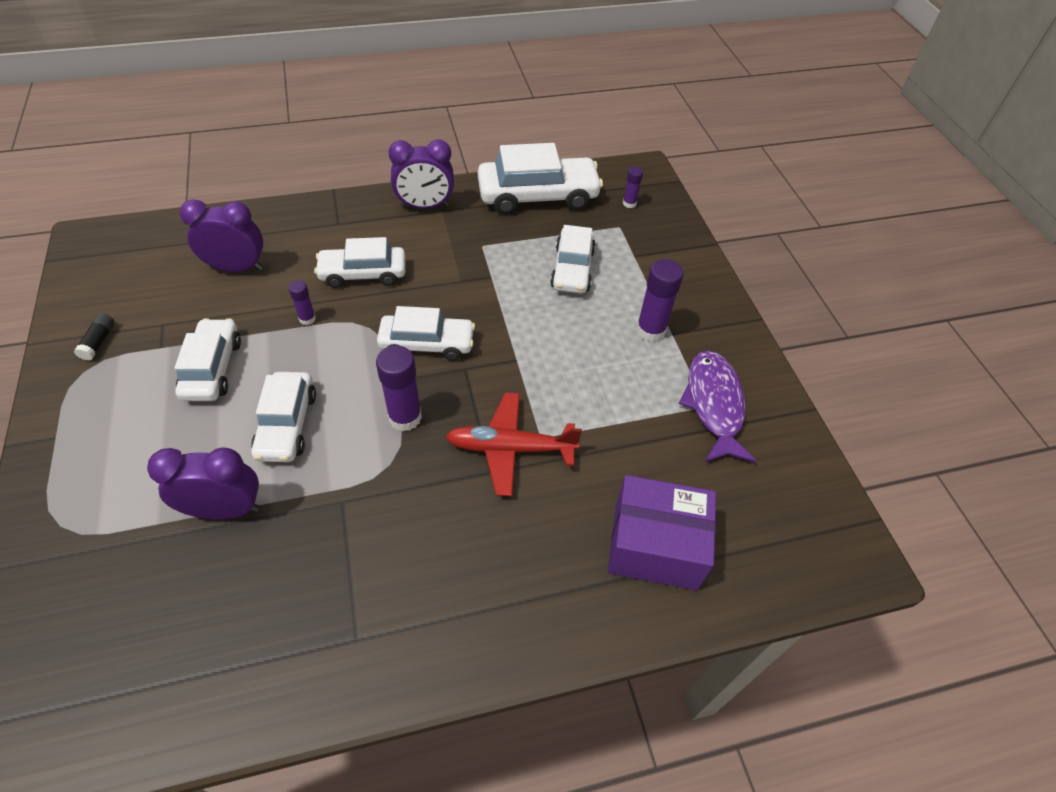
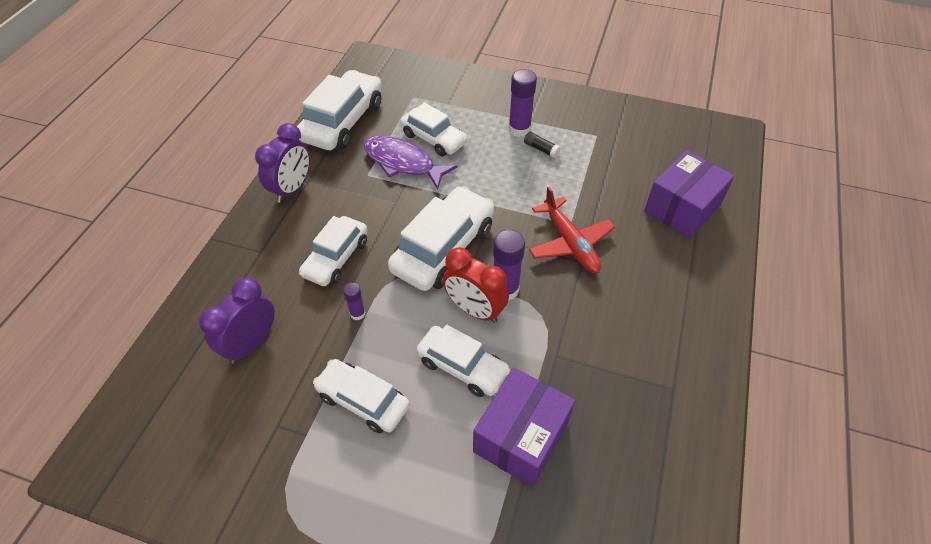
camera: 55 degrees left, 0 degrees up
(99, 342) = (257, 487): black glue stick -> black glue stick (541, 149)
(225, 509) = (521, 437): purple clock -> purple box
(363, 404) = (474, 310): none -> red clock
(427, 344) = (443, 248): white car -> white car, size x1.54
(510, 448) = (570, 243): red plane -> red plane turned 60 degrees counterclockwise
(629, 203) = (395, 81): purple glue stick -> none
(714, 405) = (598, 132): purple fish -> purple fish (403, 163)

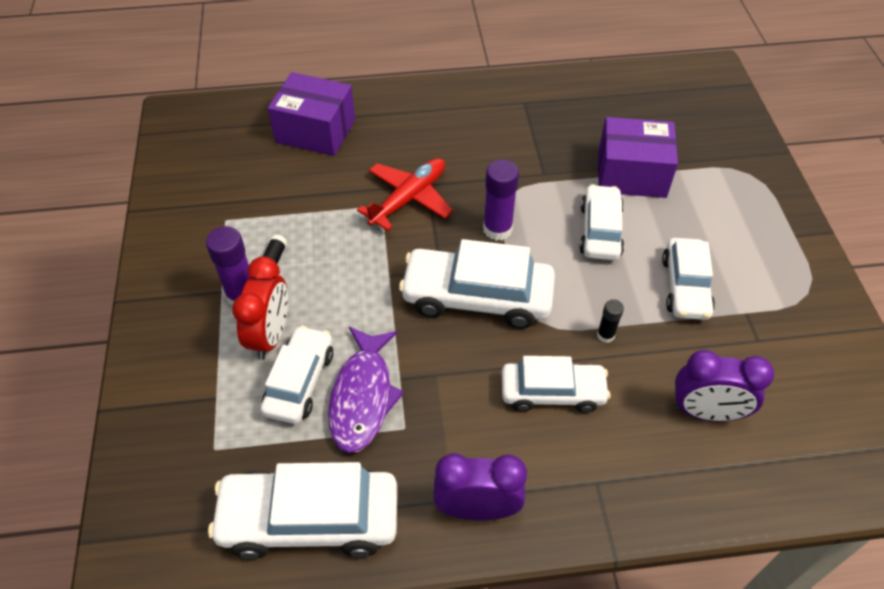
camera: 115 degrees left, 0 degrees up
(357, 313) = (605, 335): purple glue stick -> black glue stick
(474, 310) = (536, 243): red clock -> red clock (270, 335)

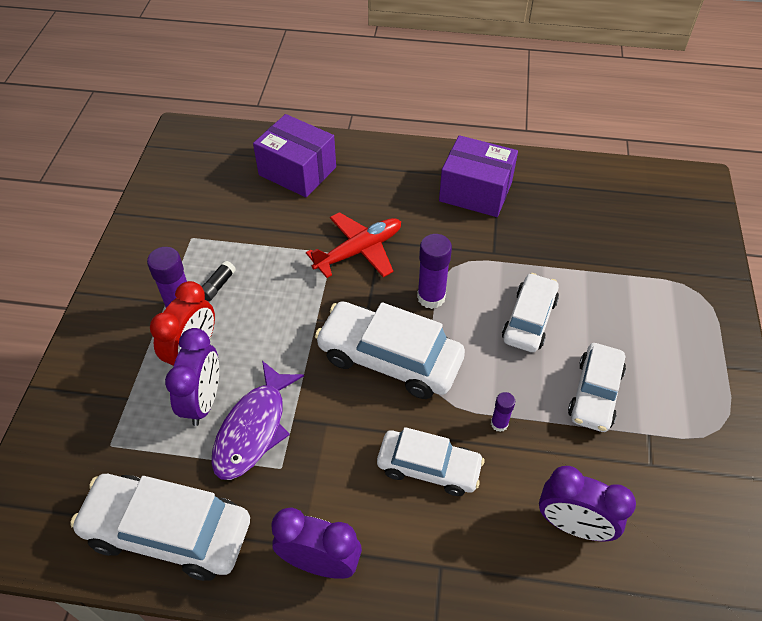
camera: 15 degrees right, 0 degrees up
(299, 381) = (203, 401): white car -> purple clock
(605, 335) = (499, 424): black glue stick -> purple glue stick
(631, 174) = (579, 270): purple box -> purple box (475, 192)

